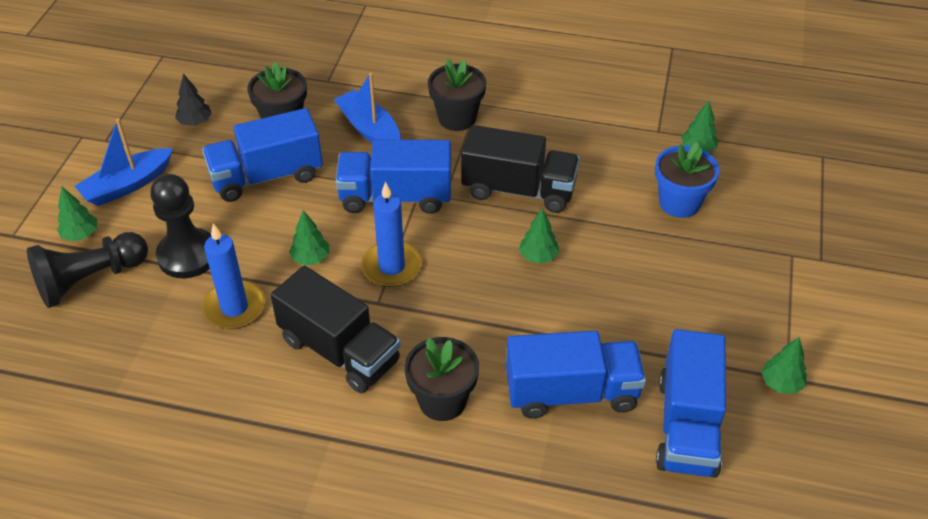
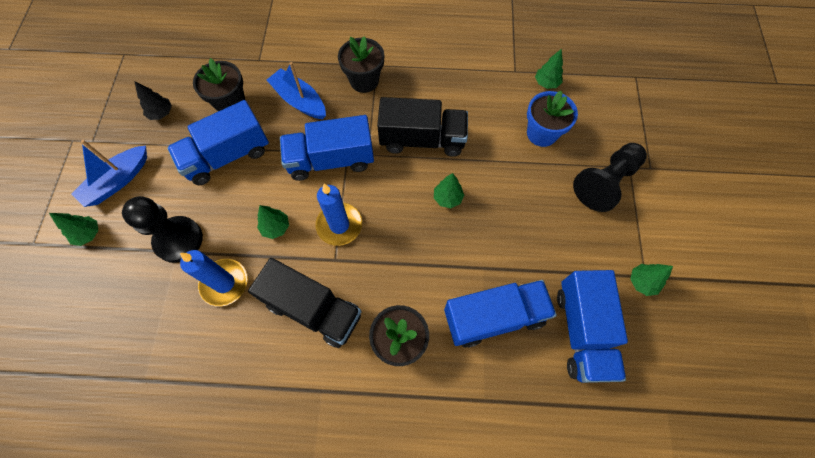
camera: 10 degrees left, 20 degrees up
(90, 280) = (104, 276): black pawn -> black pawn (605, 182)

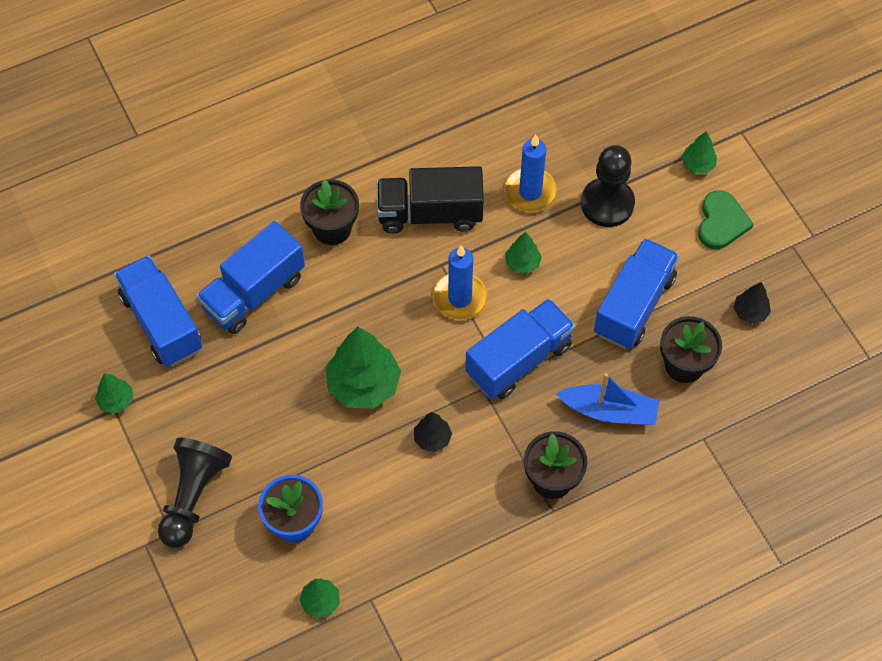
camera: 150 degrees right, 5 degrees down
(118, 181) = (721, 222): blue boat -> green heart
(422, 139) = (432, 438): black truck -> black tree
(447, 198) = (363, 385): green tree -> green tree, size x1.98

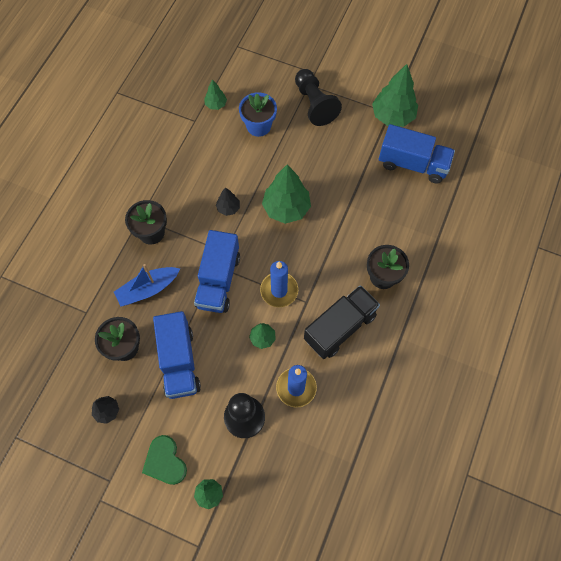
camera: 140 degrees right, 5 degrees up
(116, 401) = (392, 116): green tree -> green tree, size x1.98
(254, 292) = (386, 212): blue truck -> none

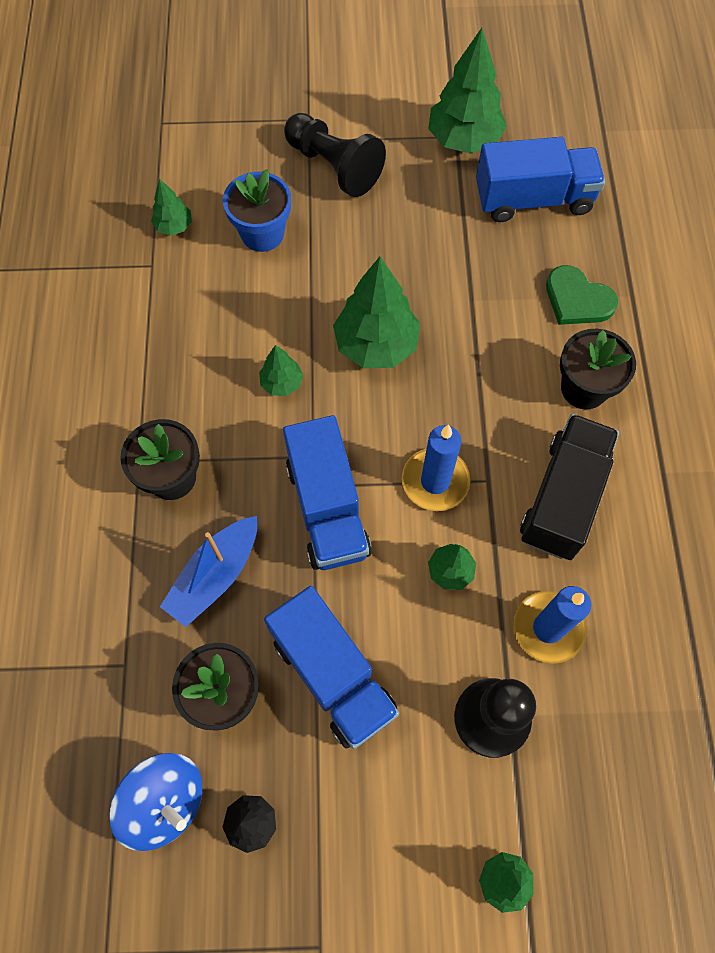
camera: 25 degrees left, 0 degrees up
(73, 383) = (165, 802): none -> blue spinning top
(165, 461) = (399, 862): green heart -> green heart (577, 299)
(228, 208) = (282, 383): black tree -> green tree

